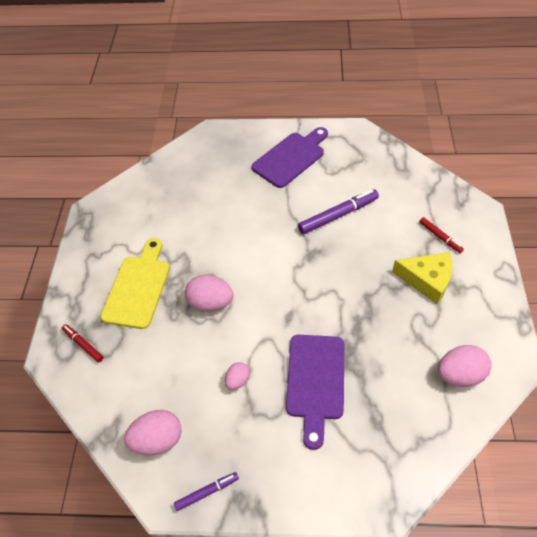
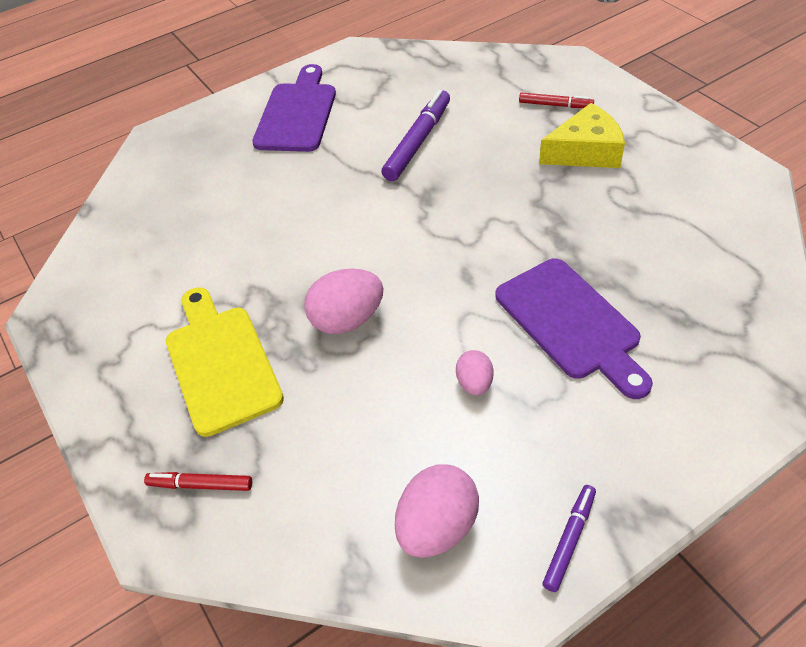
camera: 35 degrees left, 5 degrees down
(459, 374) = (714, 219): pink egg -> none

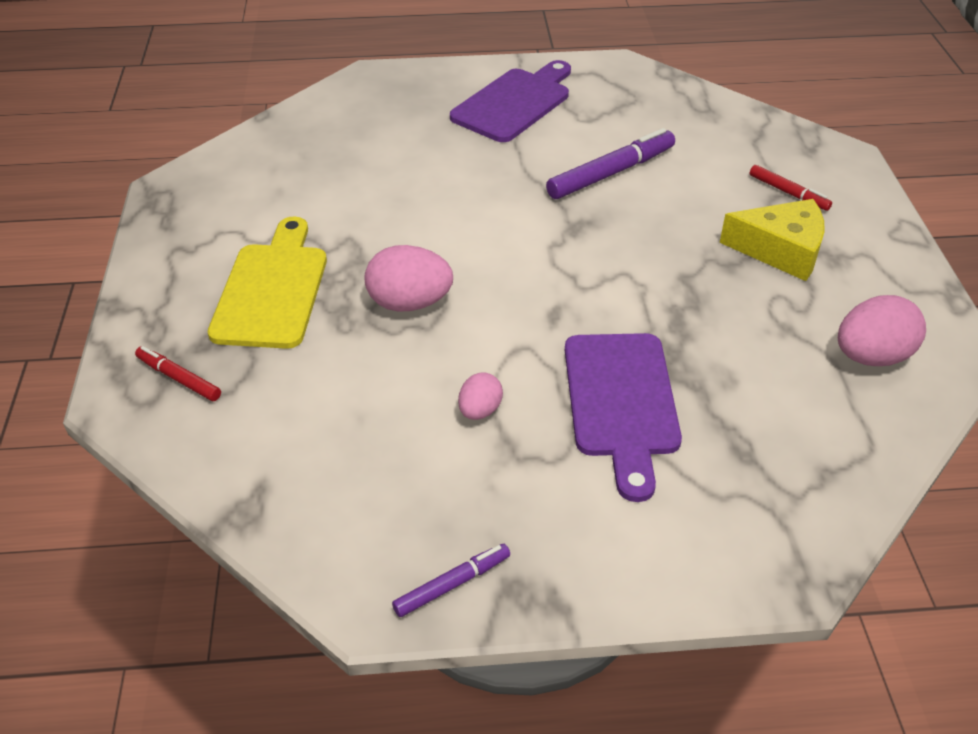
camera: 25 degrees right, 5 degrees down
(437, 526) = (343, 511): pink egg -> pink egg (871, 356)

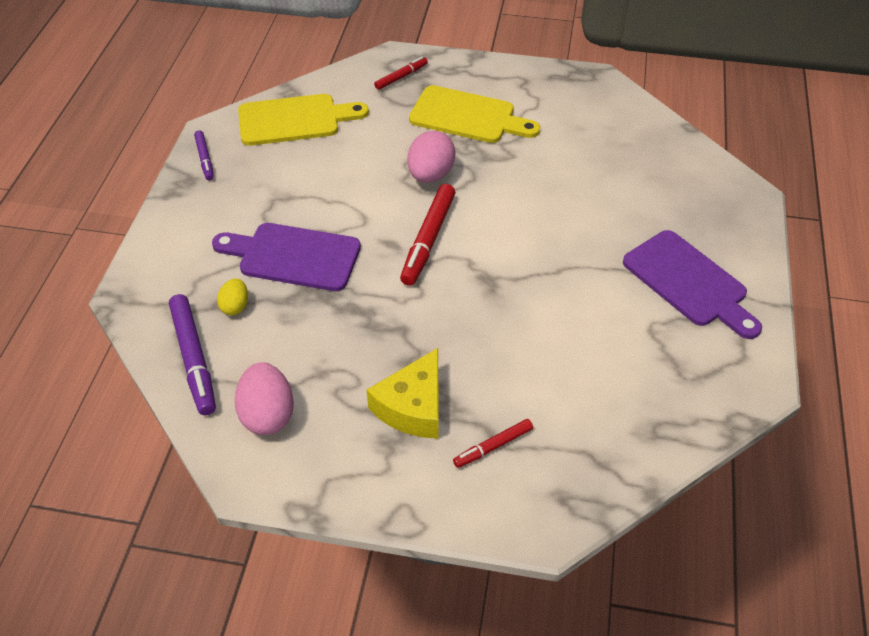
camera: 105 degrees right, 5 degrees up
(317, 487) = (294, 120): none -> yellow cutting board
(480, 410) = (318, 190): pink egg -> none
(533, 283) = (428, 240): none -> red marker
(611, 173) = (558, 322): purple marker -> purple marker (194, 359)
(739, 436) = (235, 306): none -> yellow egg

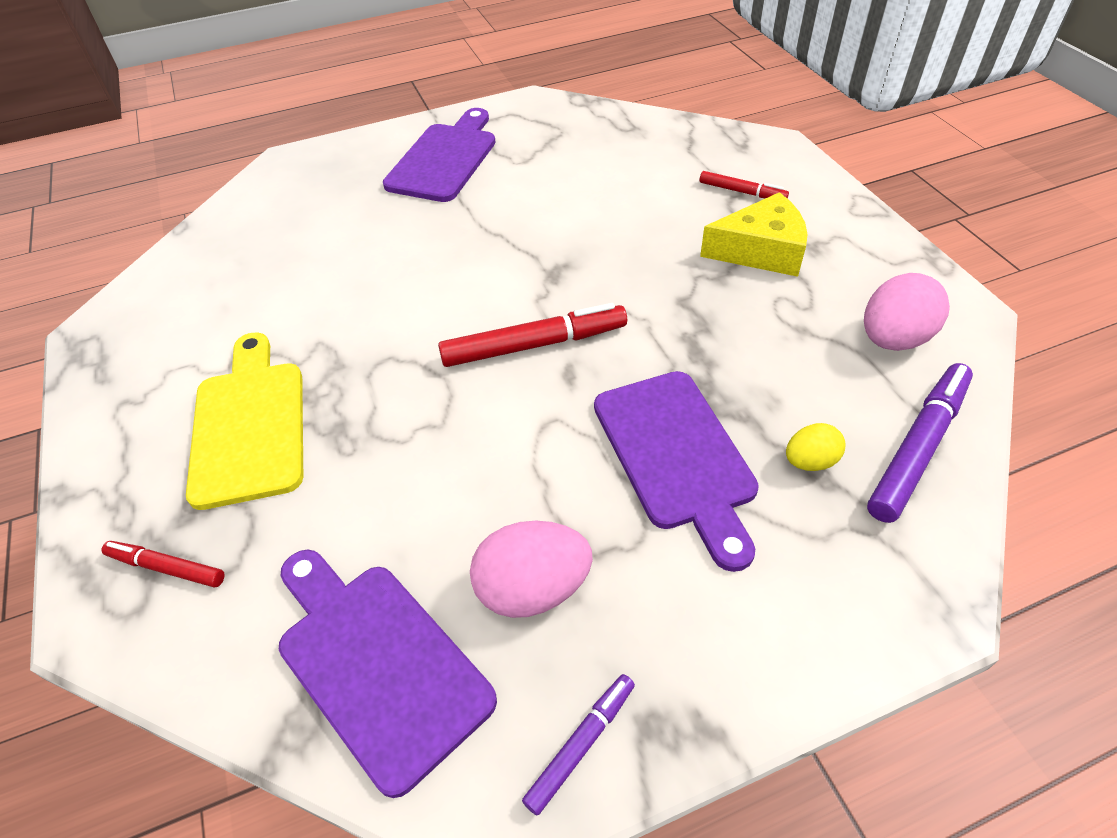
camera: 120 degrees left, 0 degrees up
(294, 120) = (378, 663): yellow cutting board -> purple cutting board
(430, 175) = (410, 401): pink egg -> pink egg (533, 588)

